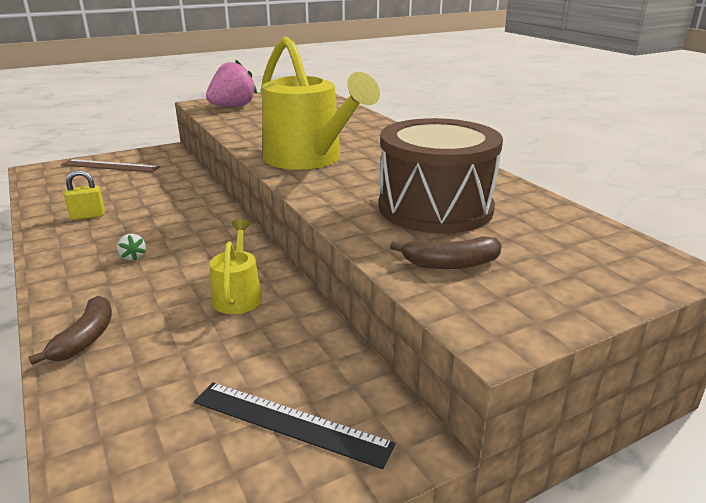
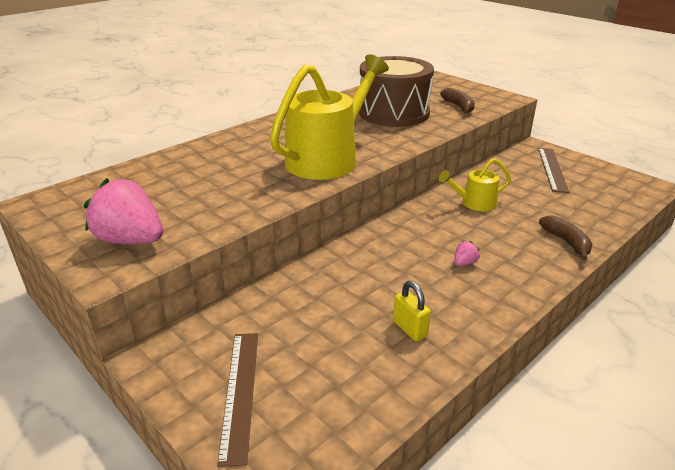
camera: 105 degrees left, 5 degrees up
(85, 338) = (566, 242): brown banana -> brown banana turned 75 degrees clockwise
(133, 257) = (464, 263): white strawberry -> pink strawberry
(290, 422) = (552, 169): black ruler -> brown ruler

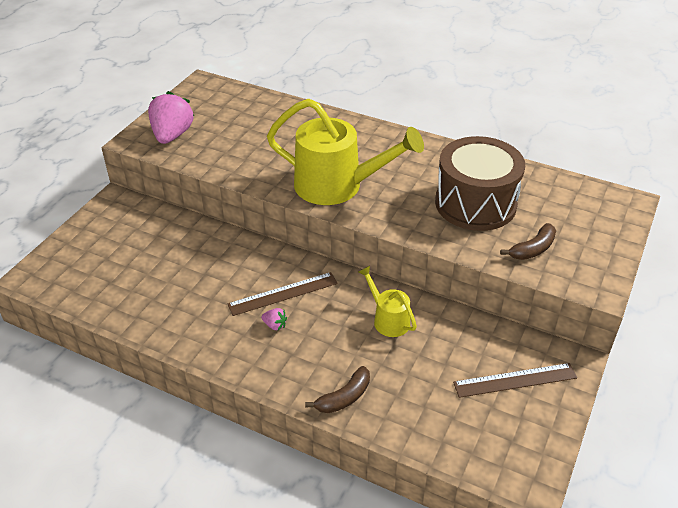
camera: 70 degrees right, 10 degrees up
(240, 392) = (96, 243): brown ruler -> brown ruler (283, 294)
(410, 329) = (175, 306): yellow padlock -> none

